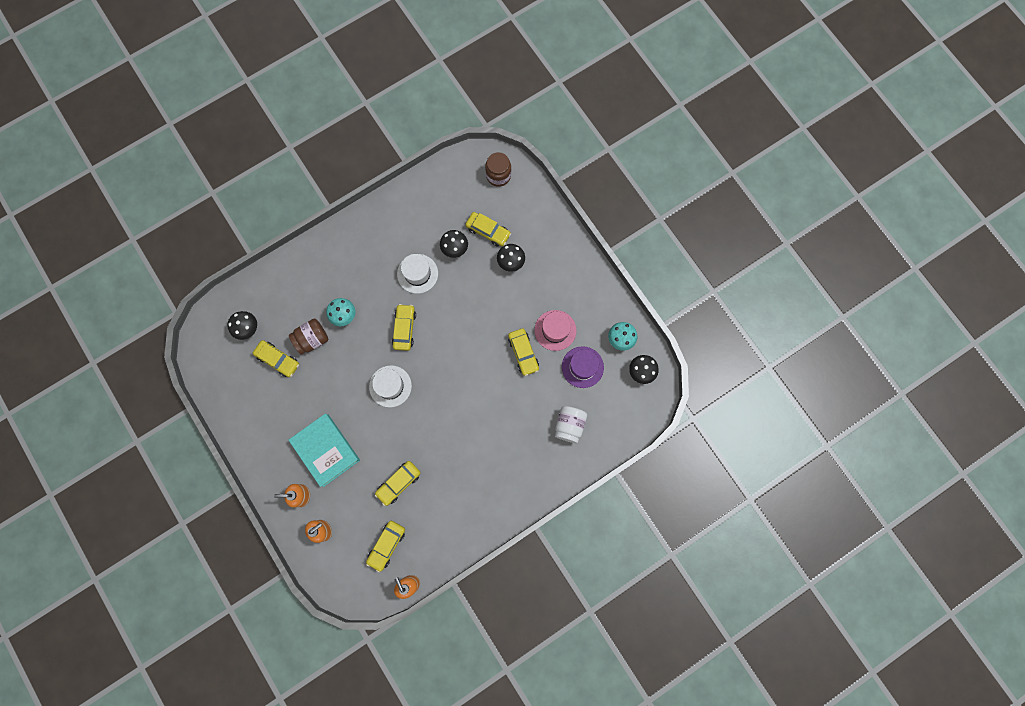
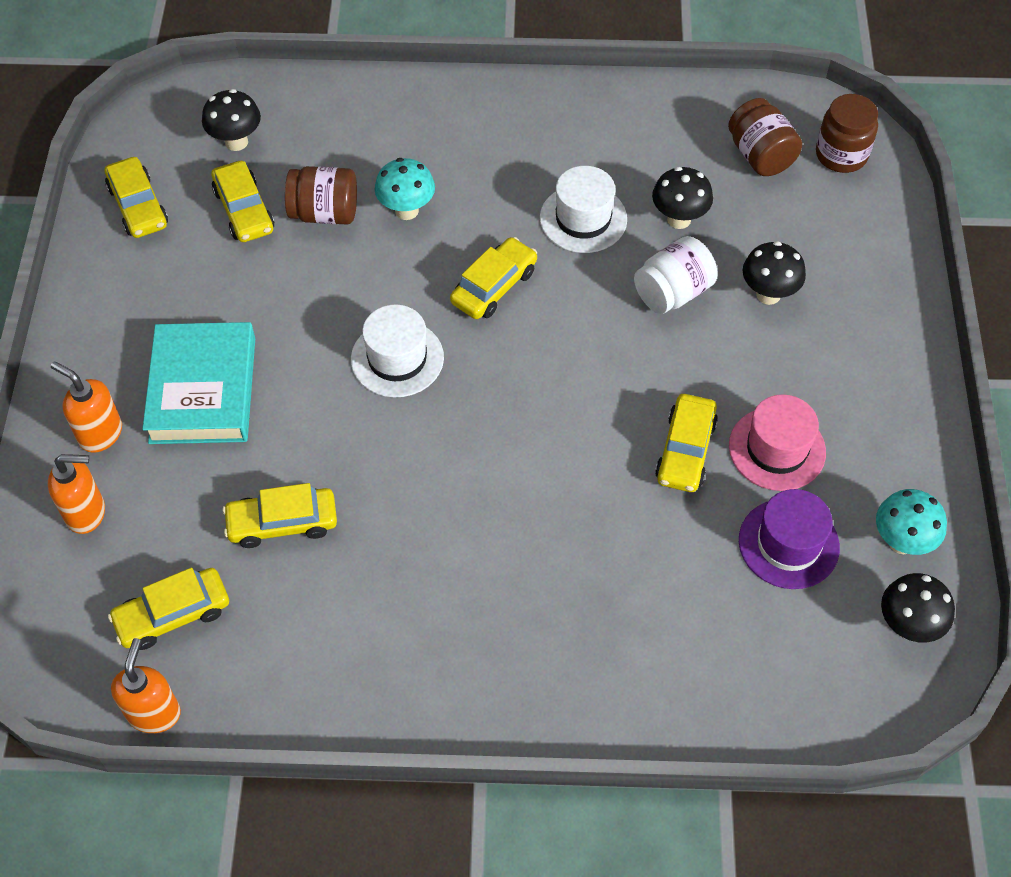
camera: 35 degrees right, 20 degrees down
(467, 196) = (760, 155): none -> brown jar
(488, 231) = (760, 225): yellow car -> yellow car (138, 206)
(569, 425) = (687, 631): white jar -> white jar (673, 293)

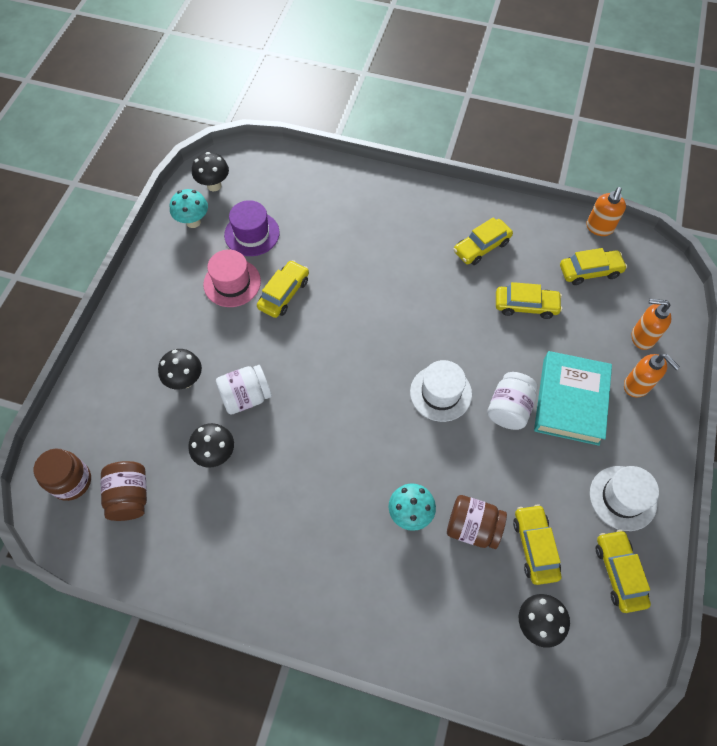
camera: 165 degrees left, 5 degrees up
(294, 359) = (509, 409): none -> white jar
(494, 286) = (363, 431): yellow car -> yellow car (481, 247)
(583, 219) = (283, 472): white hat -> white hat (623, 498)

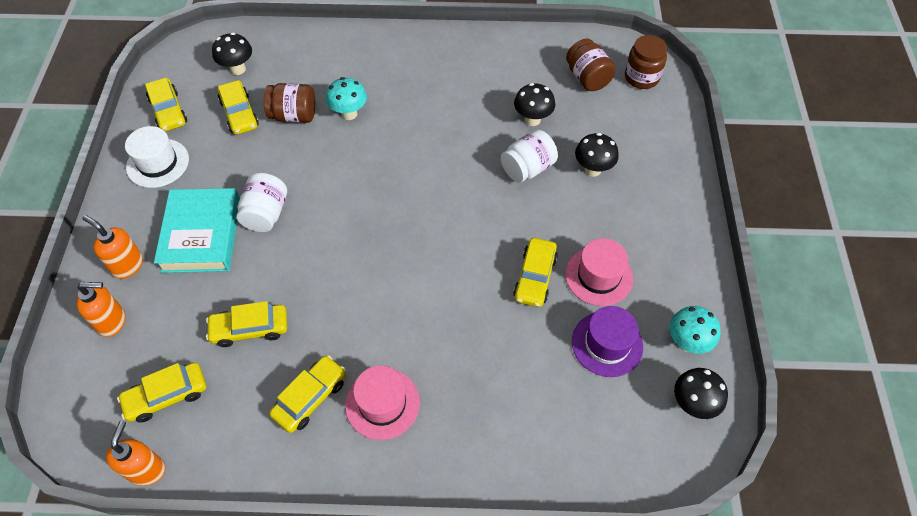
camera: 165 degrees right, 5 degrees down
(429, 232) = (382, 403): none -> pink hat
(440, 393) = (337, 213): white hat -> none

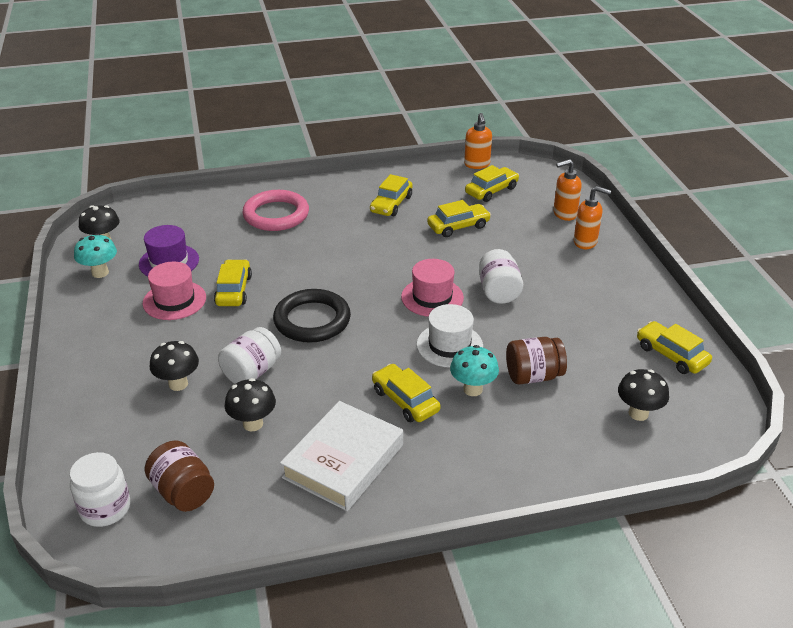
camera: 165 degrees right, 20 degrees down
(157, 163) = (634, 310): white hat -> white hat (449, 345)
(202, 235) = (543, 269): turquoise book -> none
(239, 114) = (594, 366): yellow car -> yellow car (405, 400)
(382, 403) = (338, 209): pink hat -> pink hat (432, 297)
(461, 217) = (312, 320): none -> black ring
(466, 411) = (276, 215): none -> pink ring
(470, 77) = (343, 461): none -> white book
(641, 77) = (105, 508): brown jar -> white jar

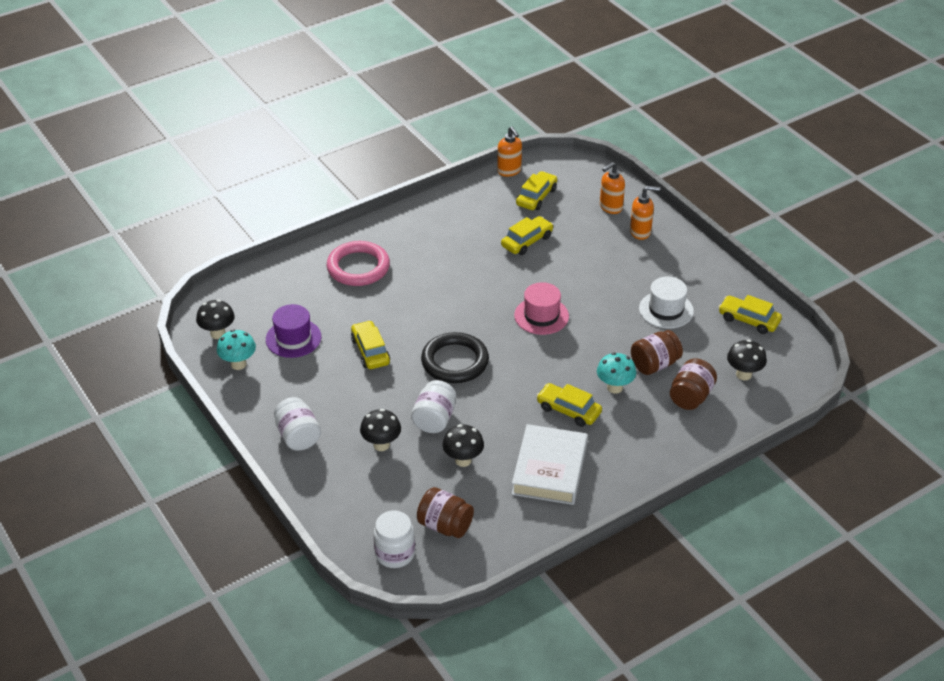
camera: 20 degrees left, 5 degrees up
(174, 300) = (325, 373): pink hat -> none
(391, 204) = (455, 232): yellow car -> none
(449, 345) = (578, 355): white hat -> white hat (666, 310)
(498, 291) = (592, 297): white jar -> white jar (298, 436)
(559, 422) = (691, 396): none -> brown jar

